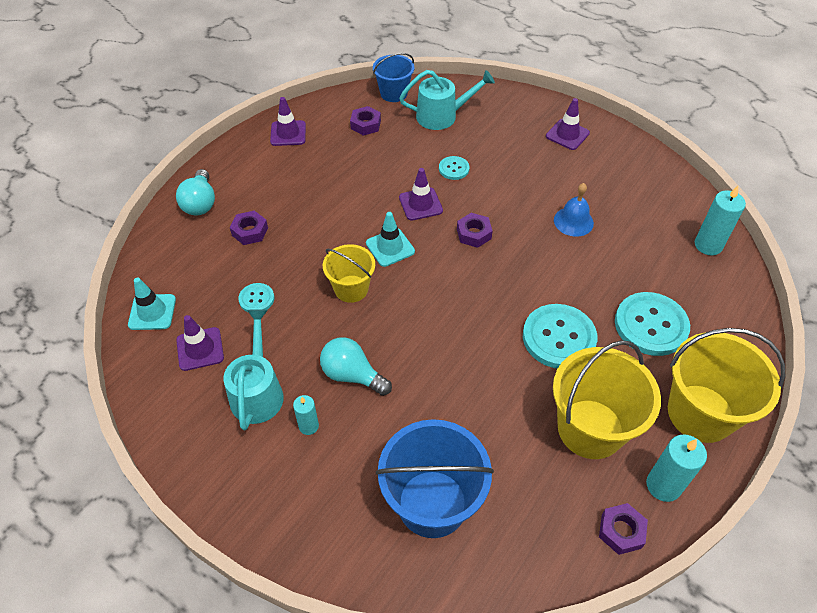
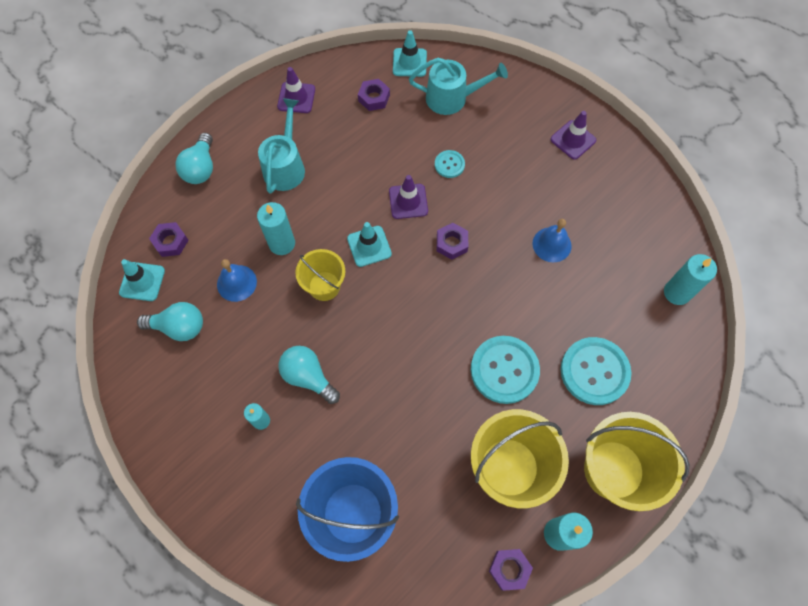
camera: 10 degrees right, 15 degrees up
(200, 349) = (179, 327): purple traffic cone -> turquoise light bulb
(250, 231) = (242, 207): purple nut -> purple nut (170, 242)
(256, 299) = (236, 283): turquoise button -> blue bell
(257, 391) = (223, 379): turquoise watering can -> turquoise watering can (285, 166)
(298, 257) = (282, 243): none -> turquoise candle
(394, 93) = (409, 62): blue bucket -> turquoise traffic cone

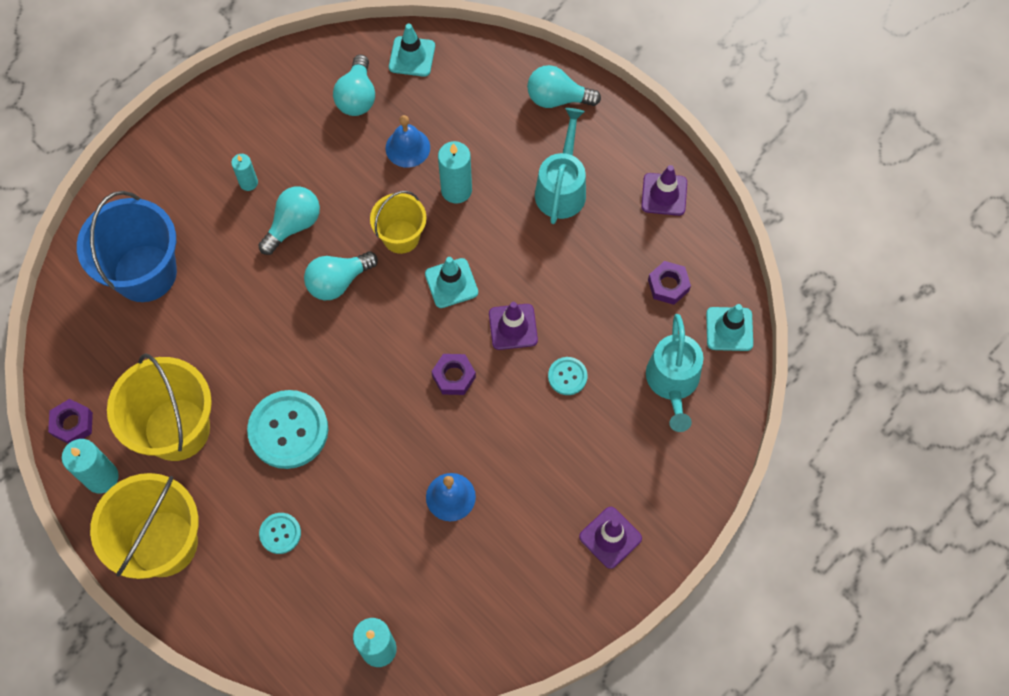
camera: 90 degrees right, 0 degrees up
(170, 242) = (460, 78): purple nut -> none
(285, 166) = (561, 188): turquoise watering can -> turquoise watering can turned 90 degrees counterclockwise
(366, 336) = (338, 282): none -> turquoise light bulb
(594, 371) = (280, 533): turquoise button -> turquoise button, size x0.50

